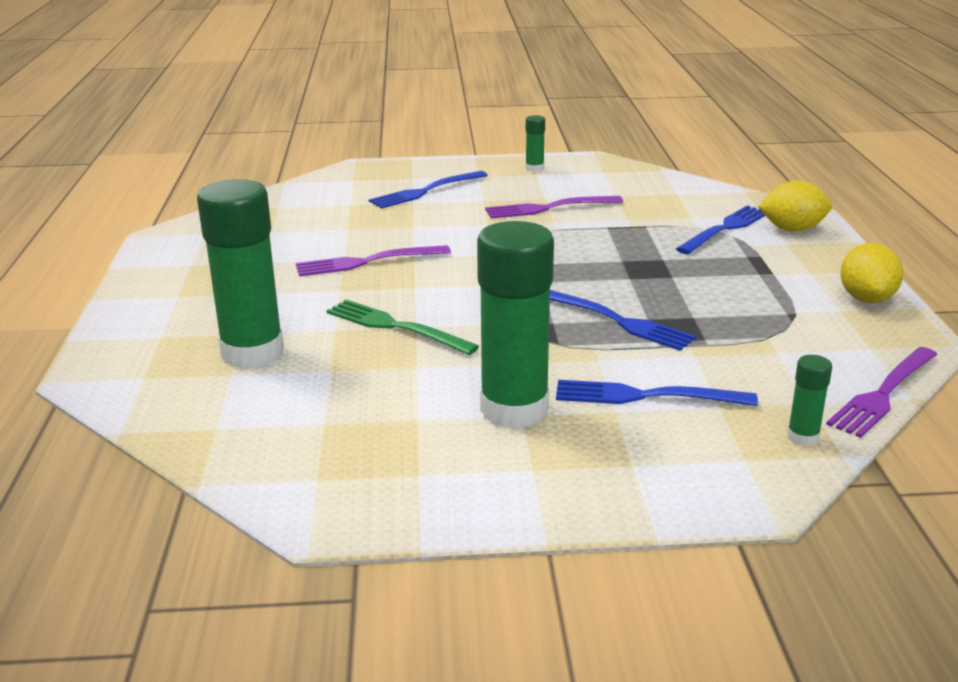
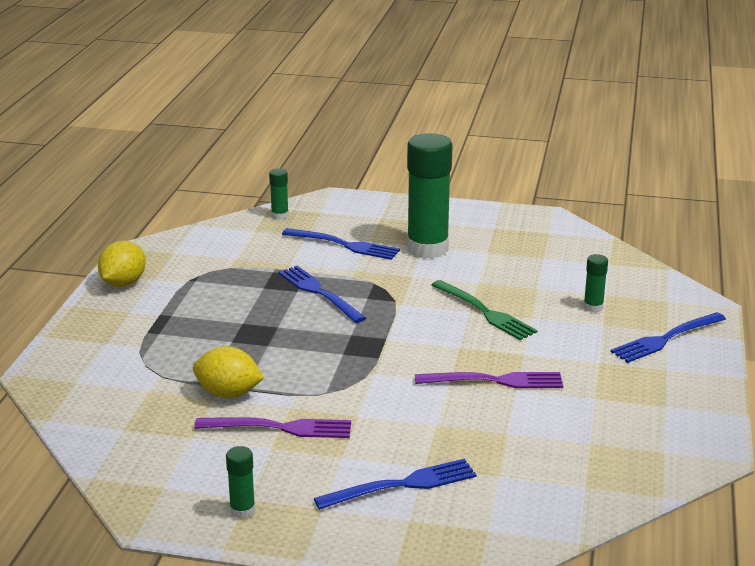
camera: 165 degrees left, 0 degrees up
(252, 352) = (593, 307): green glue stick -> green glue stick, size x0.44
(725, 229) = (137, 368): blue fork -> blue fork (666, 339)
(792, 229) = (79, 357): yellow lemon -> yellow lemon (228, 394)
(883, 394) = (207, 228): purple fork -> none

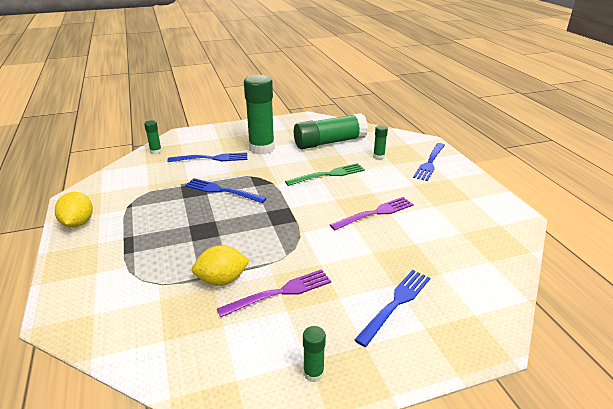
camera: 30 degrees left, 5 degrees up
(485, 312) = (328, 175): green fork -> green fork turned 45 degrees counterclockwise
(539, 266) = (329, 142): none -> green glue stick

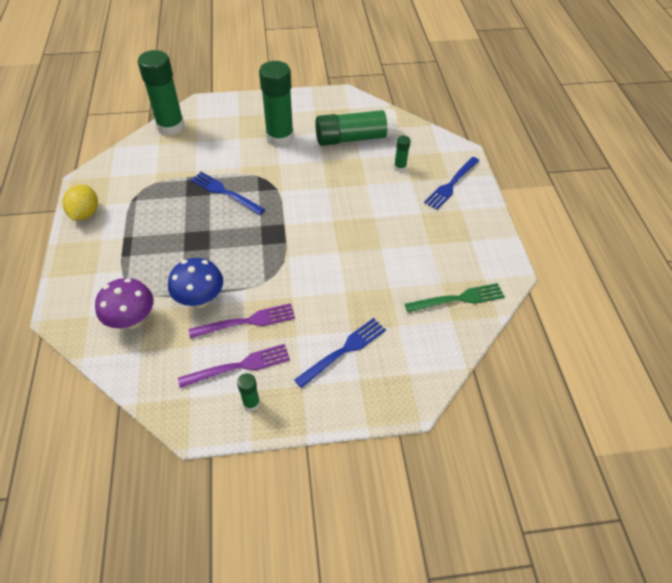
camera: 10 degrees right, 20 degrees up
(148, 311) = (132, 320): none -> purple mushroom
(156, 151) = (171, 127): green glue stick -> green glue stick, size x2.29
(211, 158) = (224, 145): blue fork -> none
(222, 280) = (200, 300): yellow lemon -> blue mushroom
(328, 175) = (337, 186): green fork -> green fork (458, 299)
(375, 213) = (365, 245): purple fork -> purple fork (239, 366)

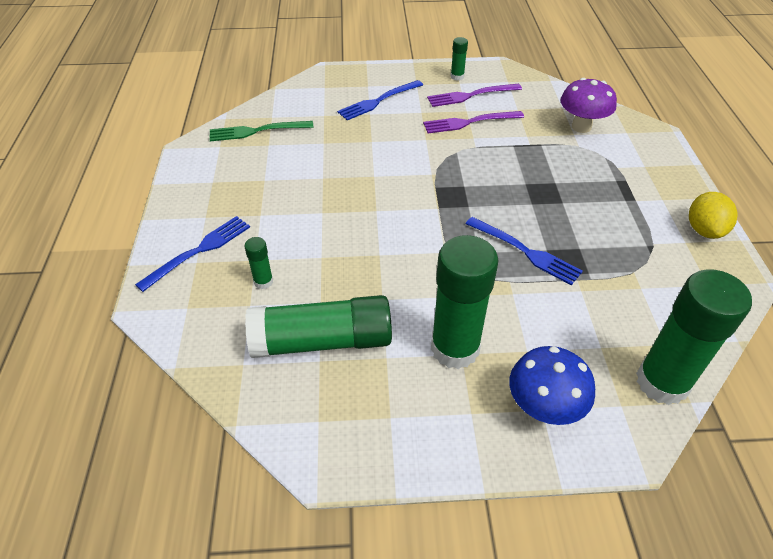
camera: 175 degrees left, 5 degrees down
(200, 300) = (520, 139): blue mushroom -> blue mushroom (543, 408)

